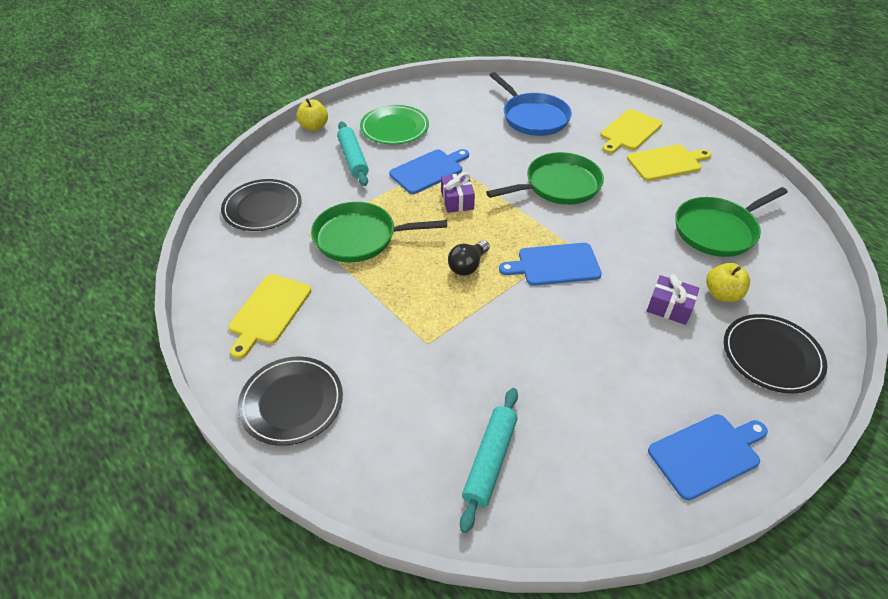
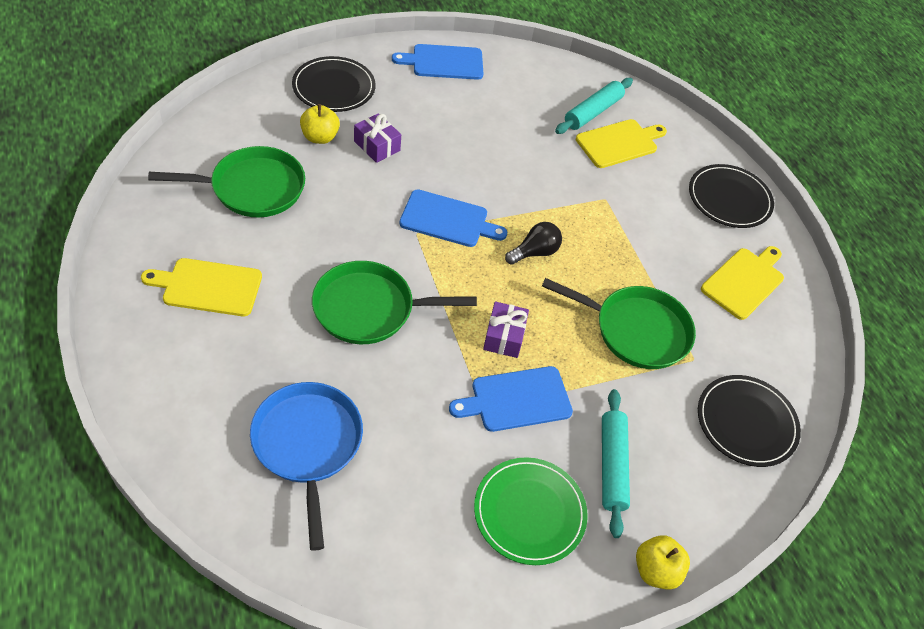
camera: 165 degrees left, 5 degrees up
(629, 131) = (198, 357): yellow cutting board -> yellow cutting board (619, 143)

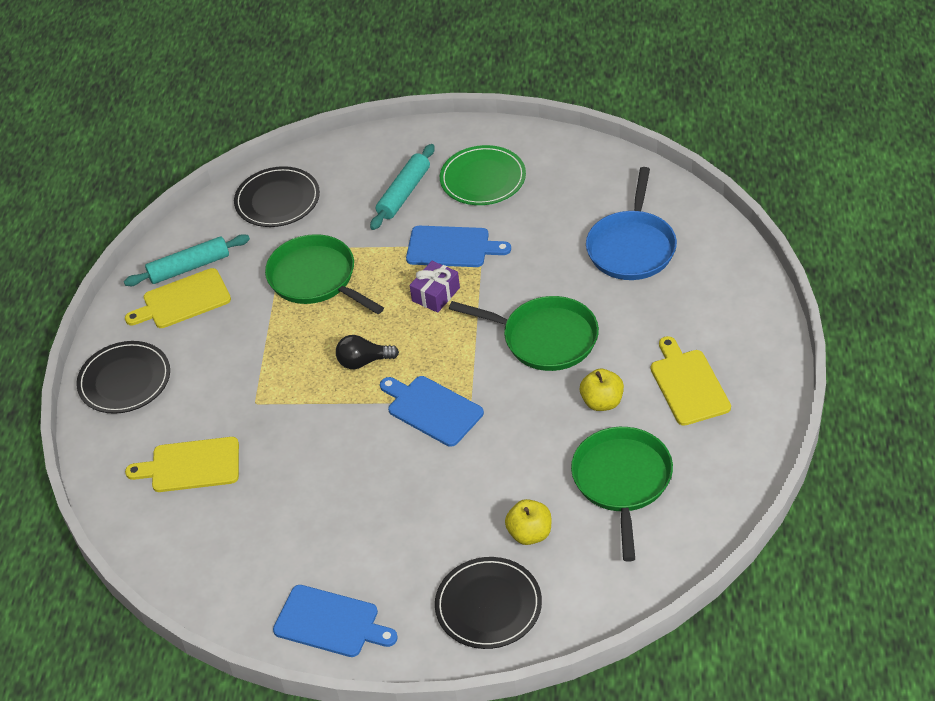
camera: 145 degrees left, 5 degrees down
(208, 287) = (688, 384): yellow cutting board -> yellow cutting board turned 135 degrees counterclockwise
(253, 188) = (622, 481): green pan -> green pan turned 75 degrees clockwise
(377, 146) = (469, 510): purple gift -> none
(593, 112) = (191, 512): turquoise rolling pin -> turquoise rolling pin (189, 267)
(656, 570) = (414, 134): yellow apple -> yellow apple (602, 402)

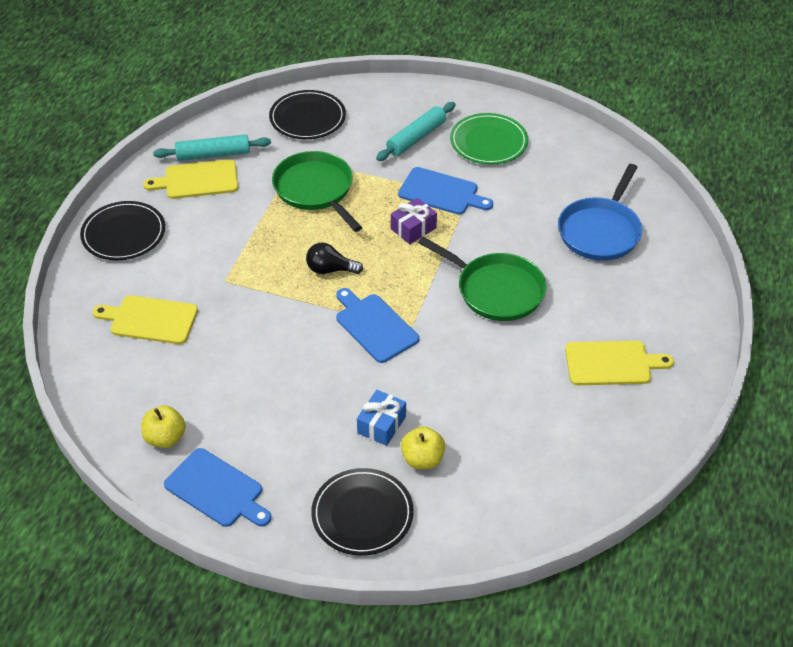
camera: 10 degrees right, 0 degrees up
(476, 510) = (381, 425): none -> blue gift
(602, 402) = (528, 359): yellow apple -> yellow apple (165, 438)
(622, 481) = (522, 434): green pan -> none
(688, 384) = (612, 363): yellow cutting board -> yellow cutting board turned 90 degrees clockwise

